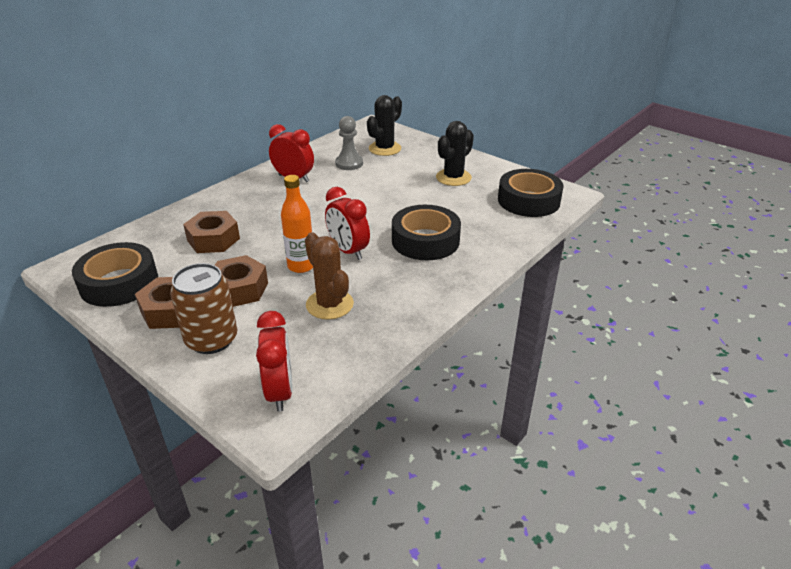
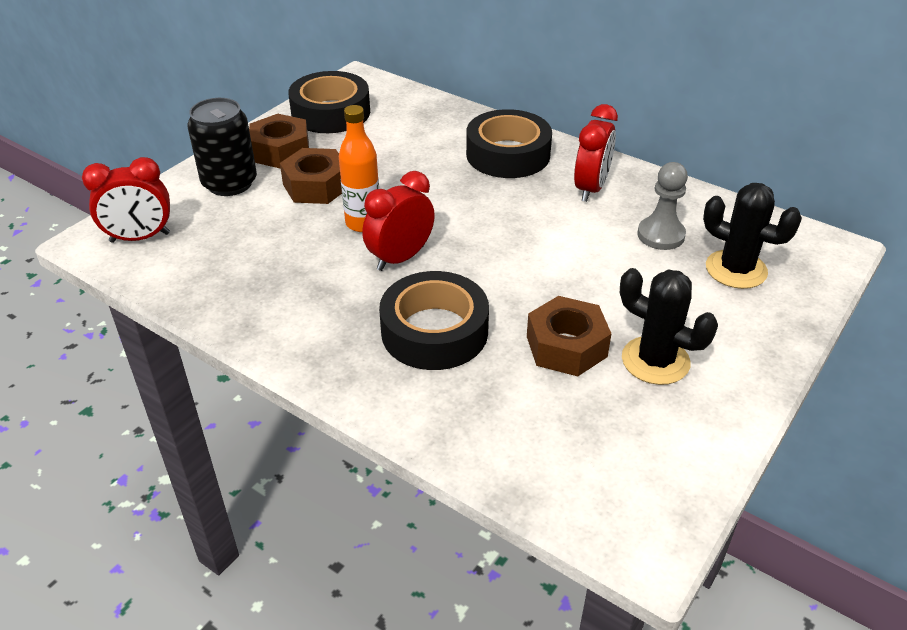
camera: 85 degrees right, 5 degrees up
(211, 339) = (229, 183): brown can -> black can
(213, 239) = (418, 152): brown nut -> brown nut (566, 346)
(329, 304) = (282, 254): brown cactus -> none
(528, 200) = (596, 470): black tape -> black tape (508, 154)

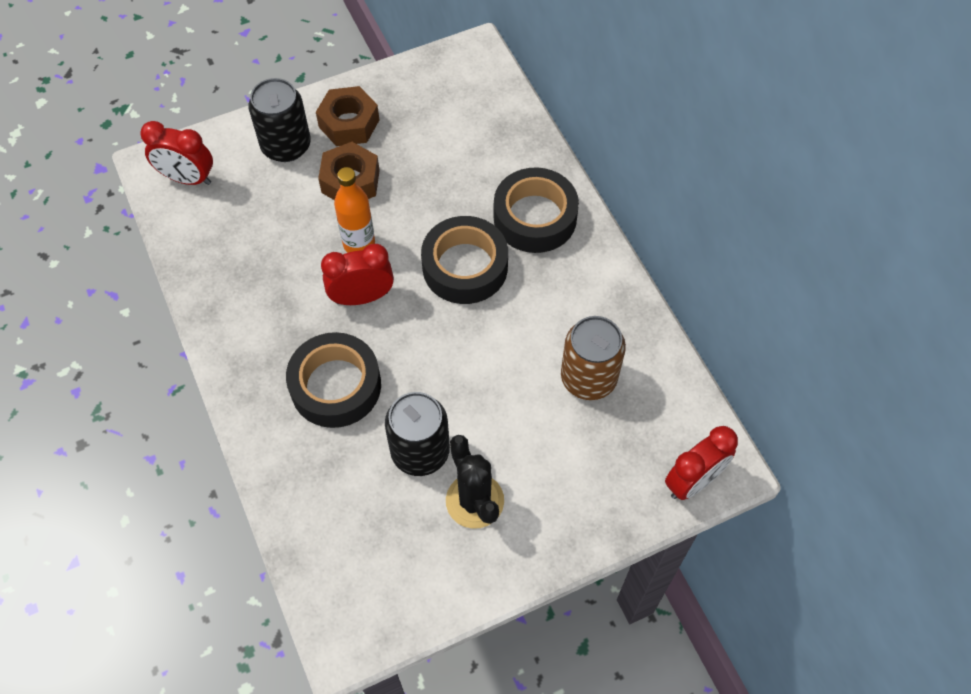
camera: 30 degrees right, 20 degrees up
(331, 112) = (421, 90): black tape -> black tape (465, 267)
(566, 346) = (420, 451): brown nut -> black can
(591, 188) = (574, 294): red clock -> red clock (693, 481)
(660, 235) = (588, 378): grey pawn -> brown can
(736, 269) = (618, 447): black cactus -> none

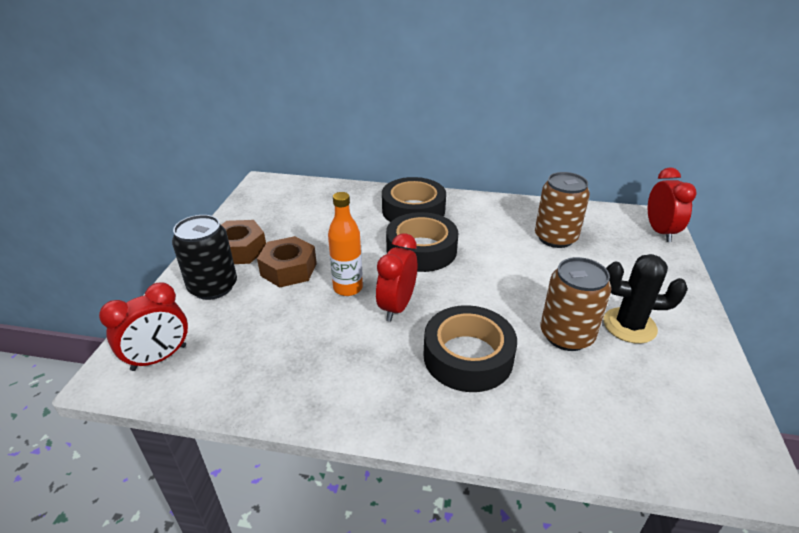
camera: 55 degrees left, 25 degrees down
(420, 451) = (566, 335): black can -> brown can

